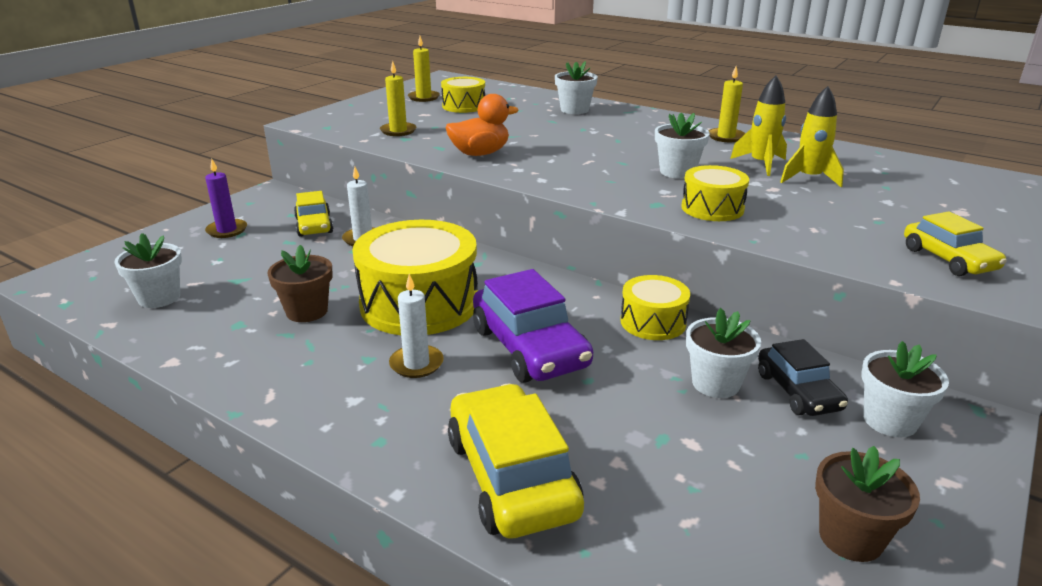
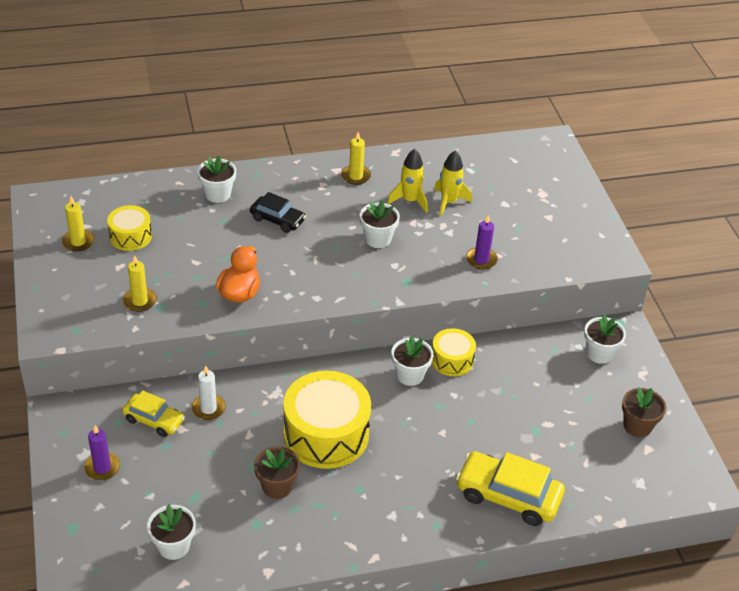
camera: 50 degrees left, 15 degrees up
(416, 364) = (387, 473): white candle -> none
(529, 348) = (421, 421): purple car -> none
(712, 208) = (437, 267): yellow drum -> none
(715, 383) = (521, 381): white flower pot -> white flower pot (410, 375)
(781, 223) = (481, 260): none -> purple candle
(798, 391) = (554, 361): black car -> black car (277, 219)
(948, 259) = (572, 244): yellow car -> none

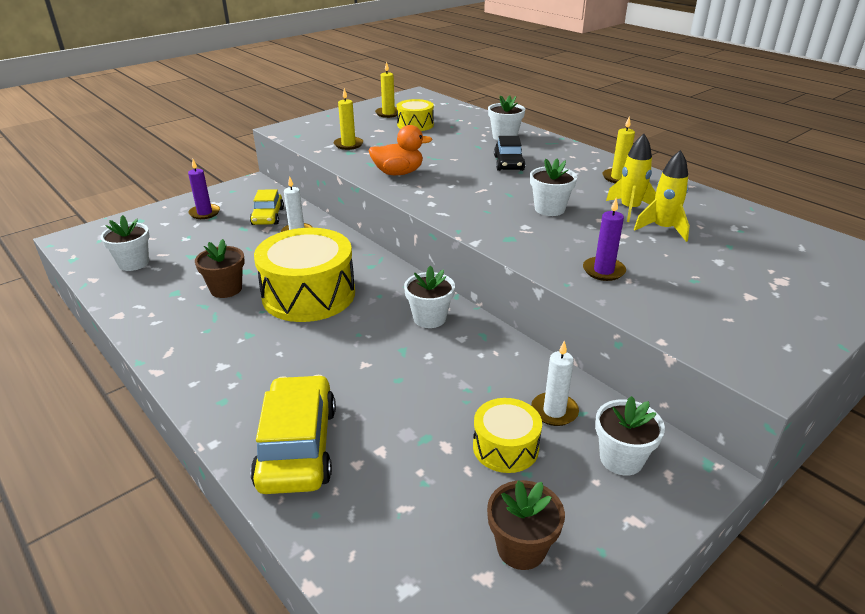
camera: 65 degrees right, 10 degrees down
(452, 360) = (479, 338): yellow drum -> yellow drum (505, 447)
(546, 360) = (554, 411): none -> white candle

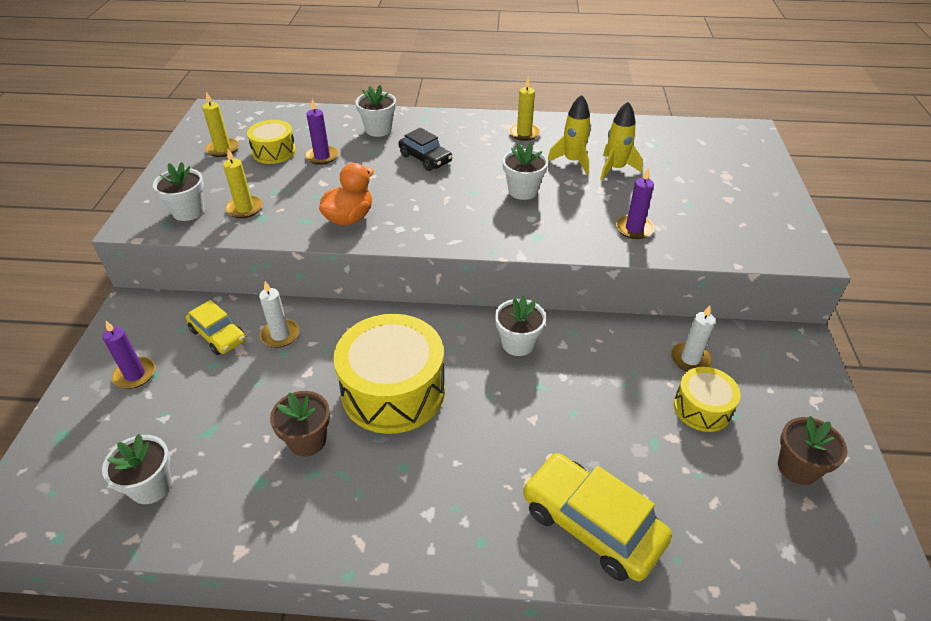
camera: 45 degrees left, 10 degrees up
(440, 137) = (322, 156): none -> purple candle
(621, 459) = (761, 364): white flower pot -> white flower pot (188, 211)

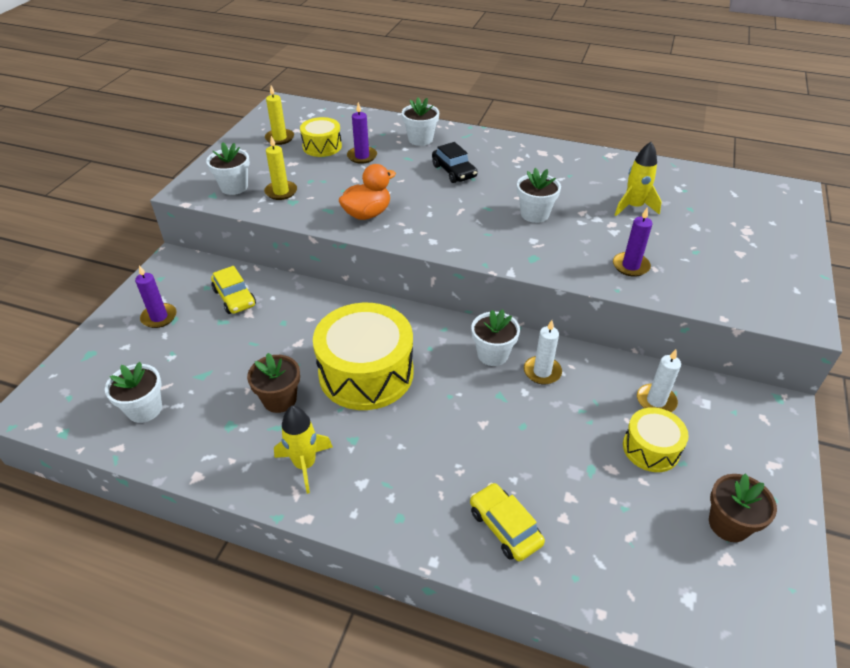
camera: 15 degrees right, 0 degrees up
(280, 335) = (285, 307): white candle -> white candle (542, 372)
(524, 133) = (555, 161): yellow candle -> none
(572, 161) = (593, 194): yellow rocket -> yellow rocket (305, 465)
(591, 524) = (505, 527): yellow car -> yellow car, size x0.61

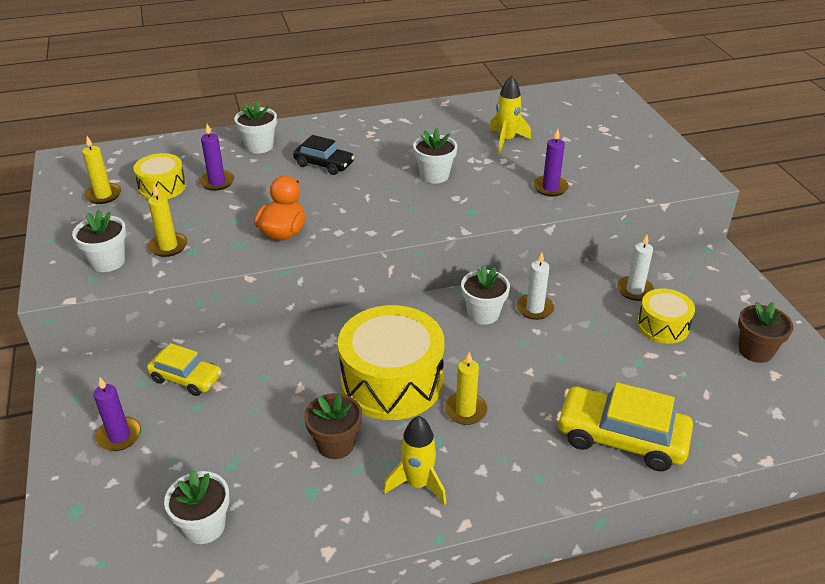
camera: 35 degrees left, 5 degrees down
(398, 427) = (465, 410): none -> yellow candle
(505, 527) = (621, 438): yellow car -> yellow car, size x1.64

